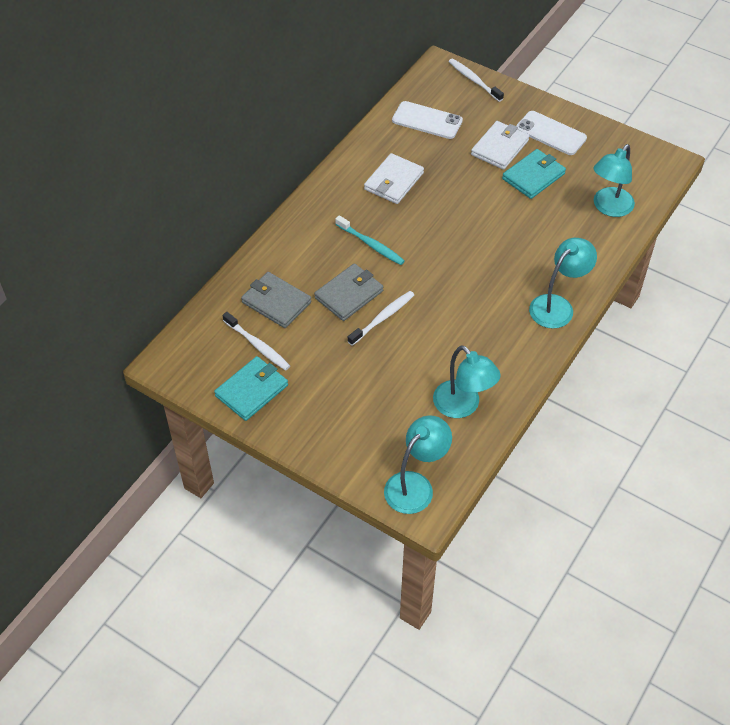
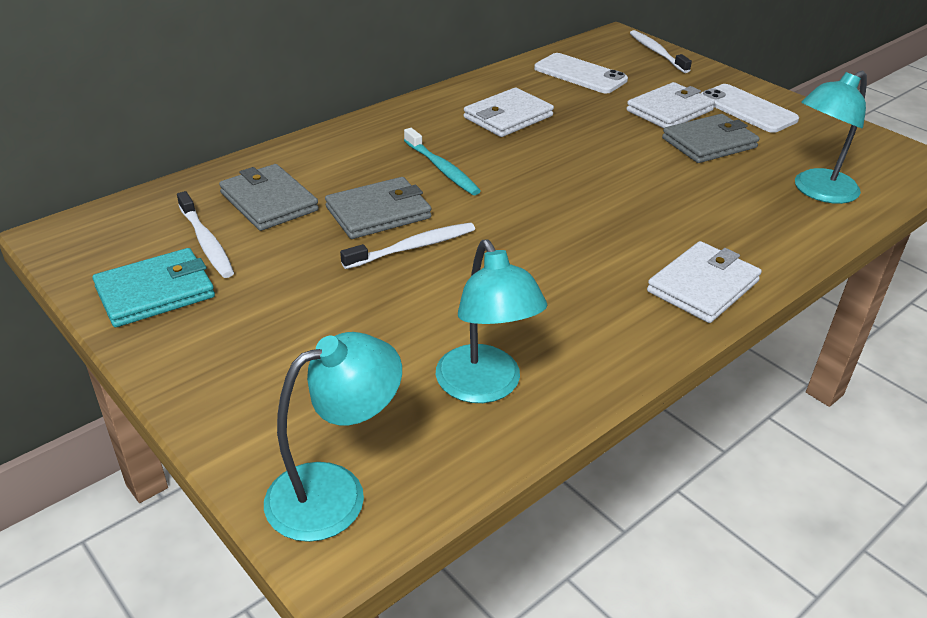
camera: 15 degrees right, 15 degrees down
(533, 176) = (709, 143): turquoise wallet -> grey wallet
(557, 306) = (703, 286): turquoise lamp -> white wallet

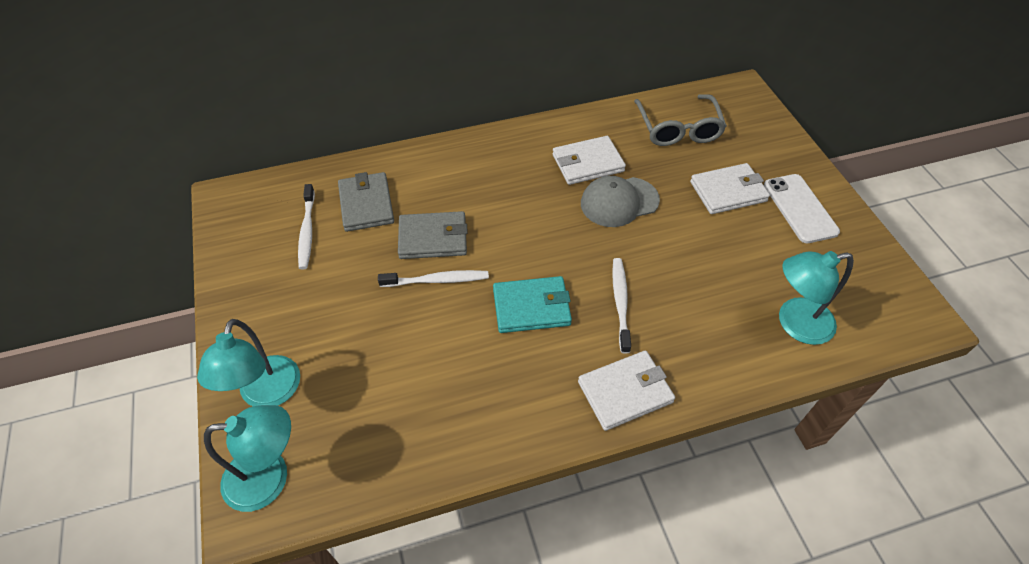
camera: 25 degrees right, 15 degrees up
(155, 292) = (255, 267): turquoise wallet -> turquoise wallet (531, 307)
(442, 169) = (503, 206): turquoise toothbrush -> none
(485, 387) = (409, 428): turquoise lamp -> turquoise lamp (266, 394)
(567, 140) = (619, 202): none -> grey cap
(580, 74) = (678, 128): white phone -> grey glasses
(657, 52) = (764, 117): white toothbrush -> white toothbrush (620, 303)
(709, 143) = (737, 239): grey wallet -> none

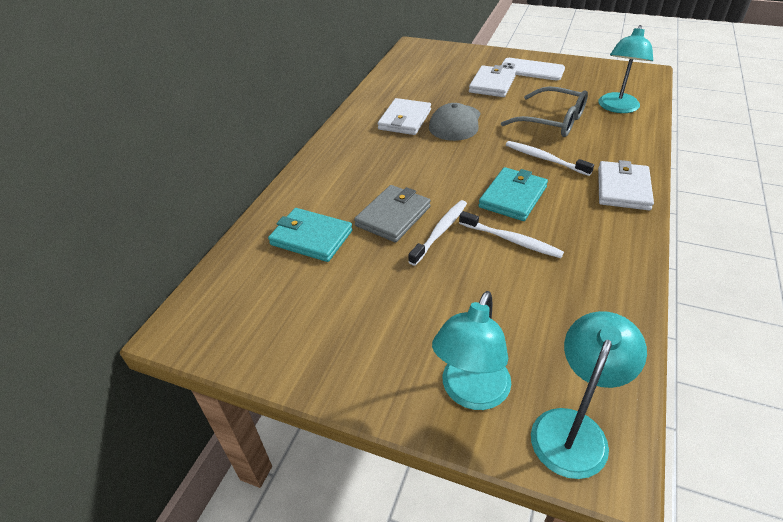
camera: 50 degrees left, 10 degrees down
(266, 394) = (471, 393): turquoise lamp -> turquoise lamp turned 75 degrees clockwise
(307, 231) = (298, 287): white toothbrush -> white toothbrush (511, 240)
(366, 204) = (311, 237): grey wallet -> turquoise wallet
(678, 128) = (418, 77): grey glasses -> grey glasses (551, 121)

